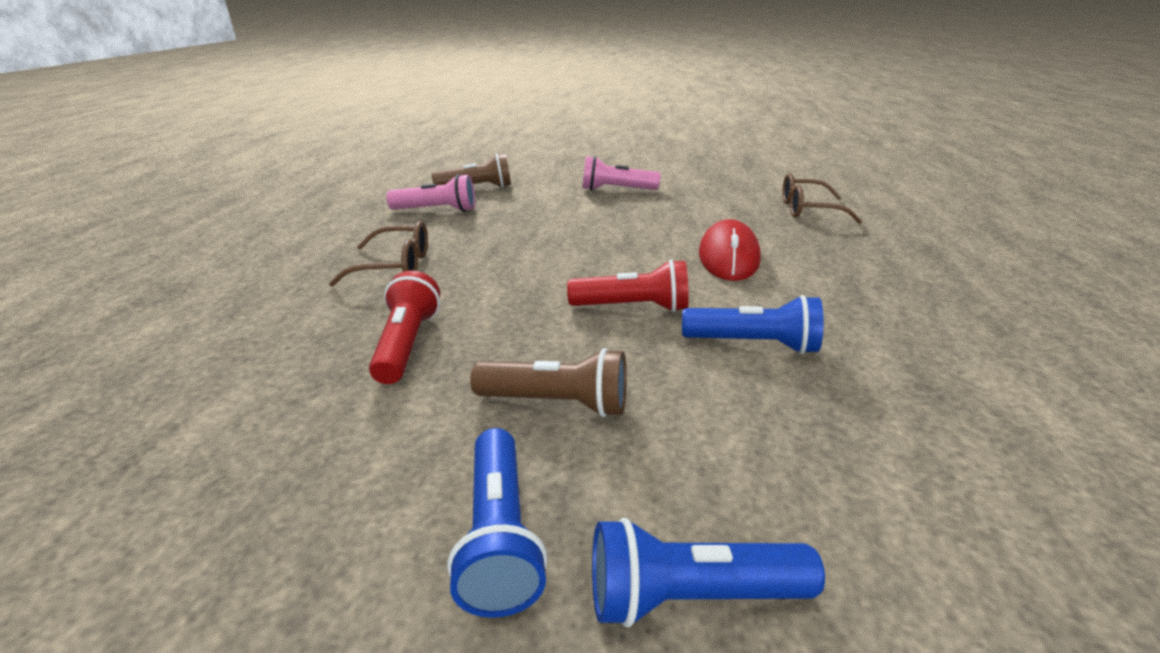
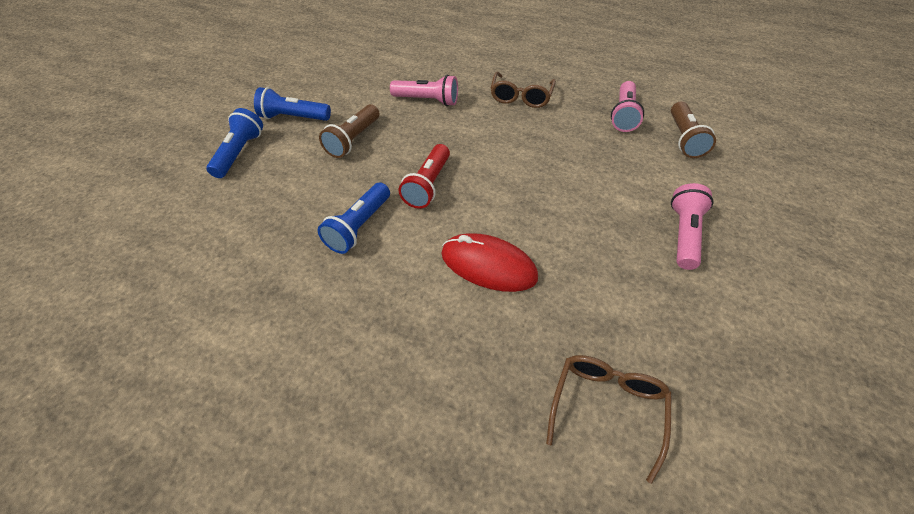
camera: 105 degrees right, 20 degrees up
(407, 344) = (427, 100): red flashlight -> pink flashlight

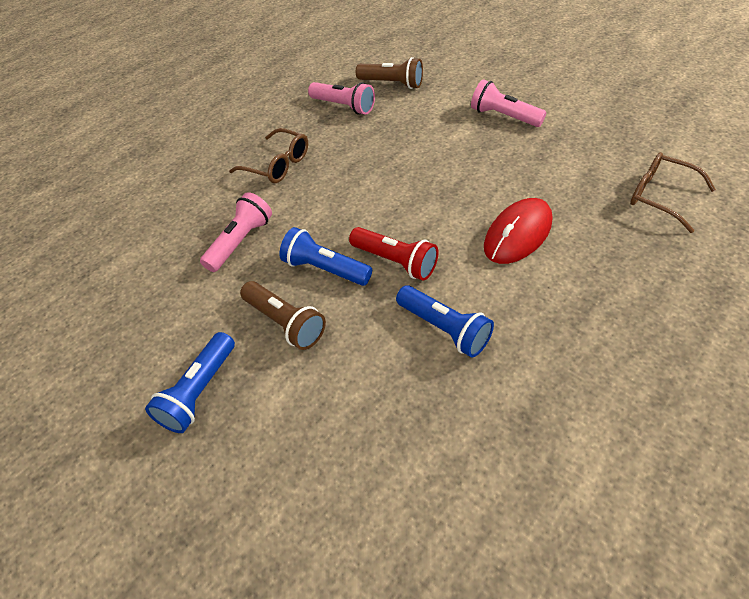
camera: 70 degrees left, 0 degrees up
(239, 153) = (253, 465): blue flashlight -> blue flashlight (325, 269)

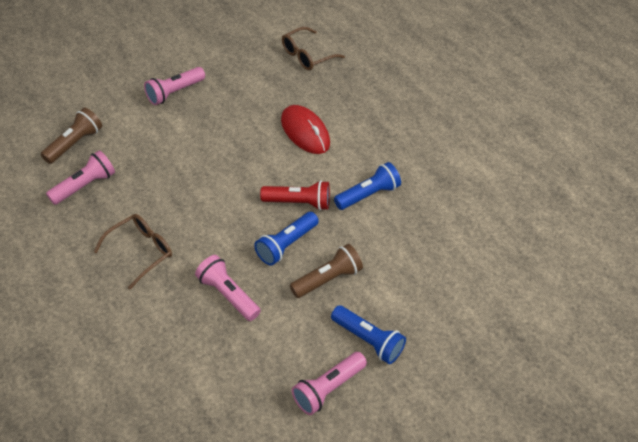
camera: 80 degrees left, 0 degrees up
(125, 367) = (328, 388): none -> pink flashlight
(395, 261) = (298, 202): red flashlight -> red flashlight turned 45 degrees clockwise

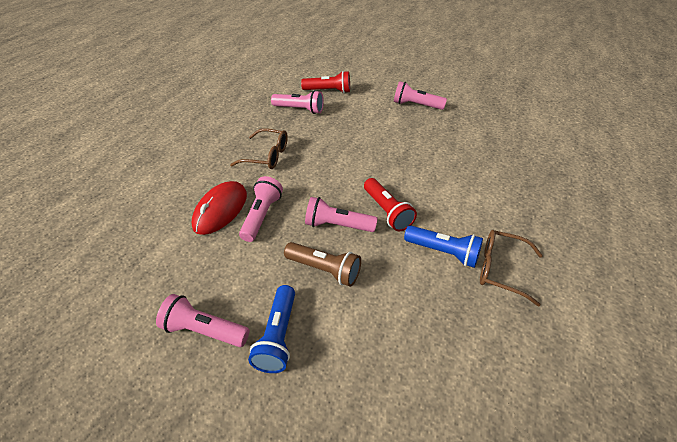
camera: 60 degrees right, 5 degrees down
(74, 143) = (328, 91): brown flashlight -> red flashlight
(286, 245) = (337, 225): blue flashlight -> pink flashlight
(305, 132) = (462, 180): red mouse -> red mouse (220, 210)
(307, 56) = (538, 144): brown glasses -> brown glasses (500, 269)

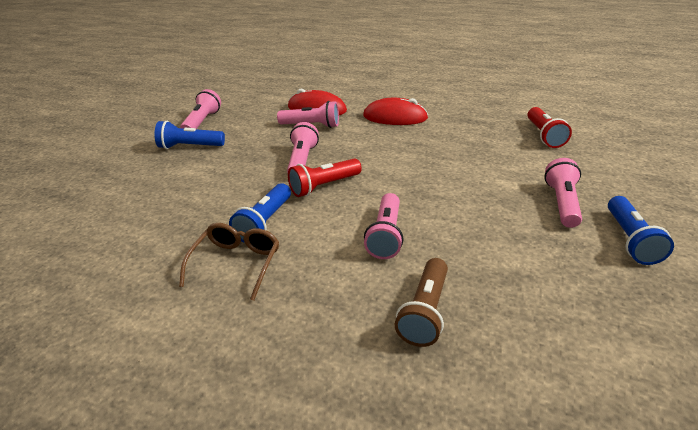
camera: 85 degrees right, 10 degrees down
(267, 156) = (395, 117): brown glasses -> red mouse
(299, 109) = (488, 123): pink flashlight -> pink flashlight (386, 235)
(324, 269) = (248, 158): brown flashlight -> brown flashlight (425, 312)
(451, 94) = (630, 240): none -> blue flashlight

